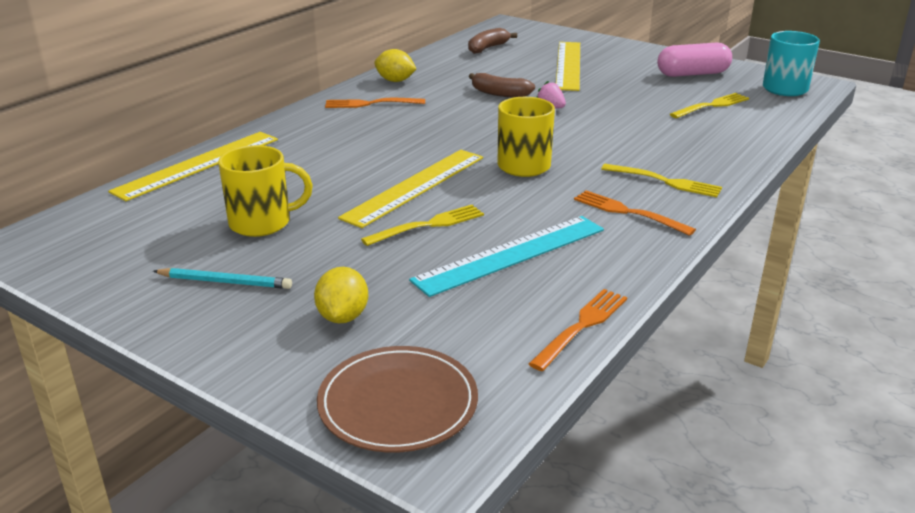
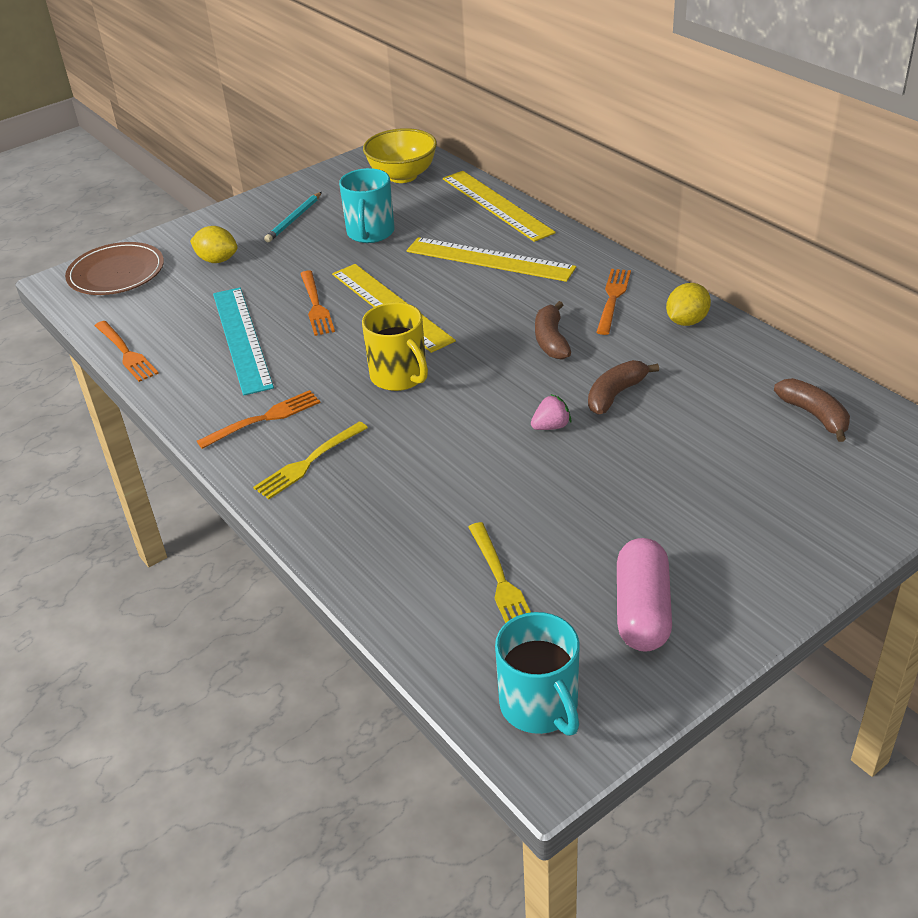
camera: 110 degrees right, 10 degrees up
(109, 227) = (402, 176): none -> yellow bowl
(262, 223) = (370, 233): yellow mug -> turquoise mug
(428, 225) = (316, 305): yellow fork -> orange fork
(441, 118) = (551, 340): none -> brown banana
(568, 65) = (716, 480): yellow ruler -> yellow ruler (489, 259)

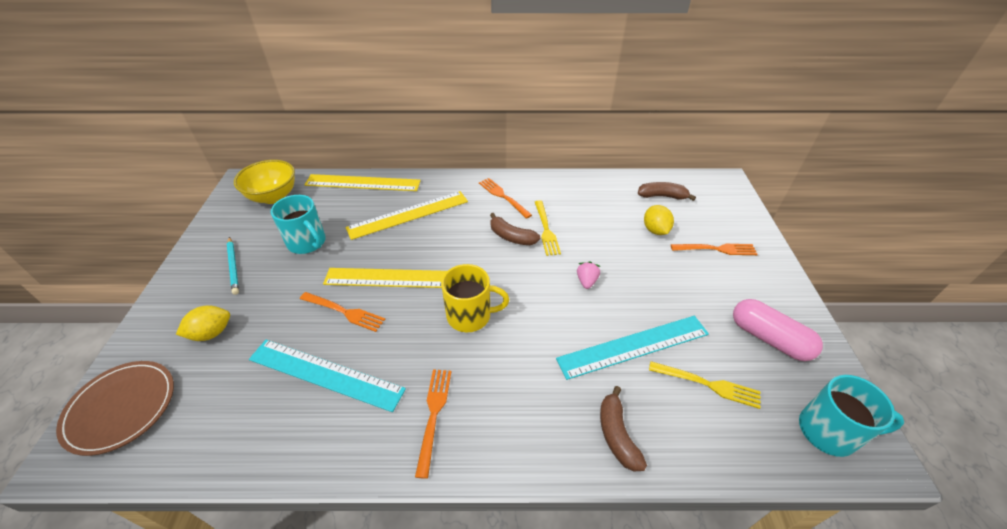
camera: 55 degrees left, 5 degrees up
(126, 353) = (238, 464): orange fork -> orange fork (716, 249)
(309, 462) = (509, 416): yellow fork -> yellow fork (546, 229)
(492, 503) = (633, 346): none -> turquoise ruler
(615, 394) = (583, 243): brown banana -> brown banana (617, 434)
(686, 321) = (551, 187): yellow lemon -> yellow lemon (655, 230)

